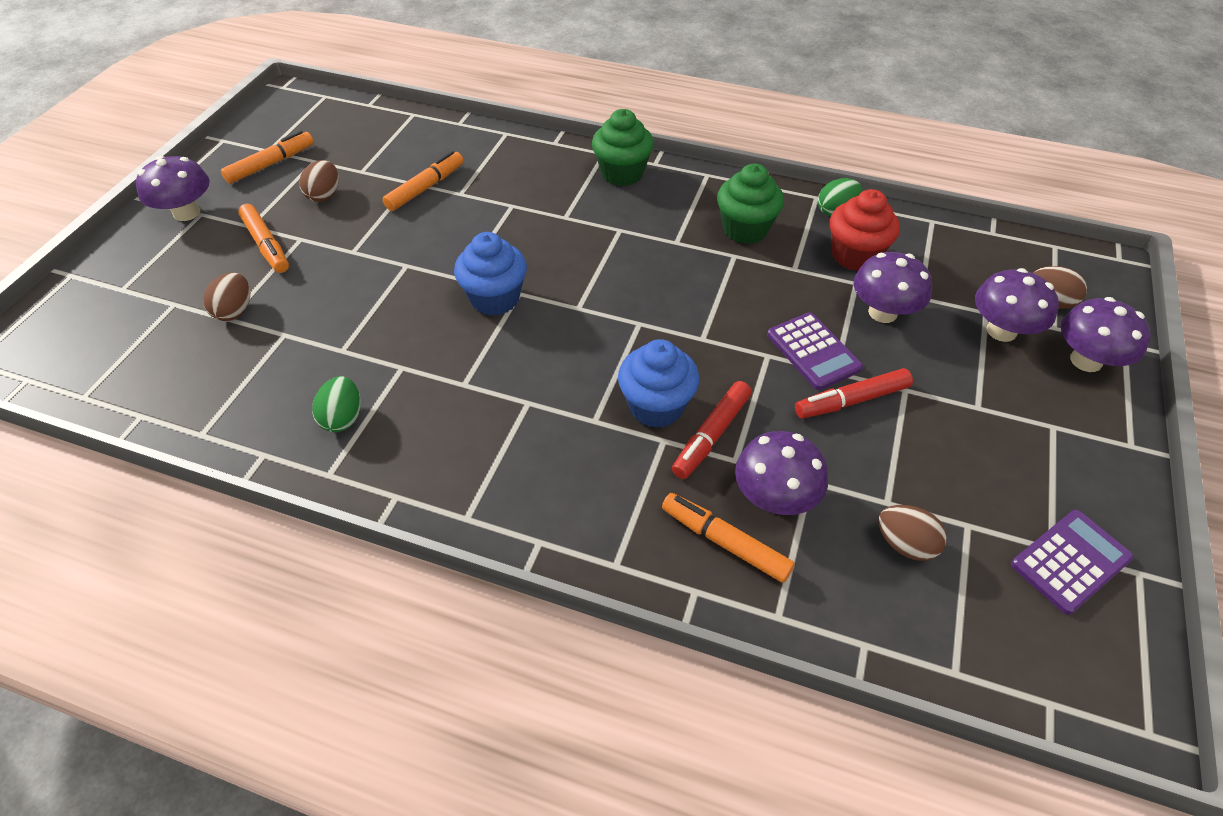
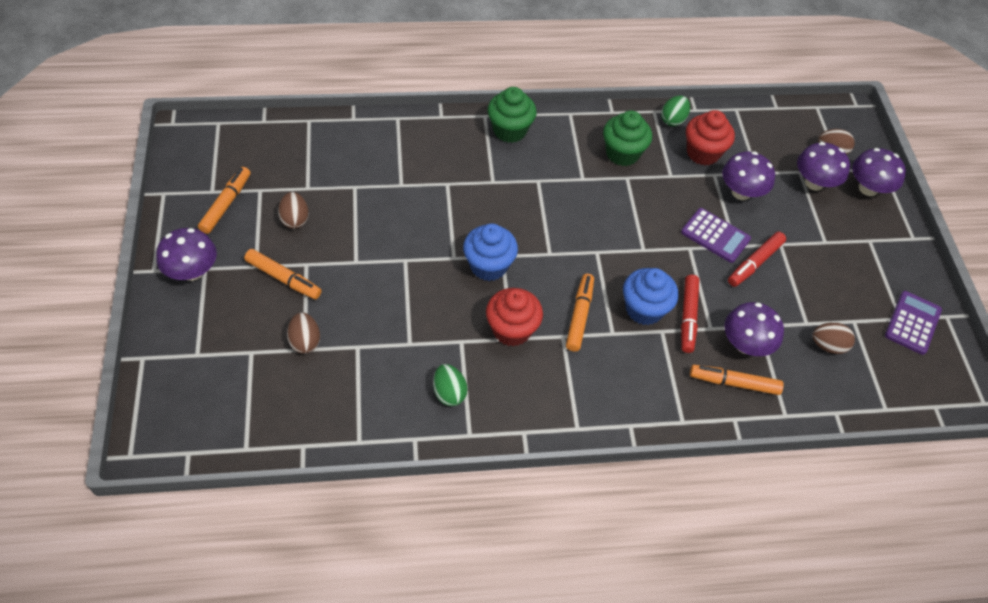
camera: 30 degrees left, 5 degrees up
(425, 188) = (370, 188): orange marker -> orange marker (579, 316)
(470, 374) = (511, 330): none -> red cupcake

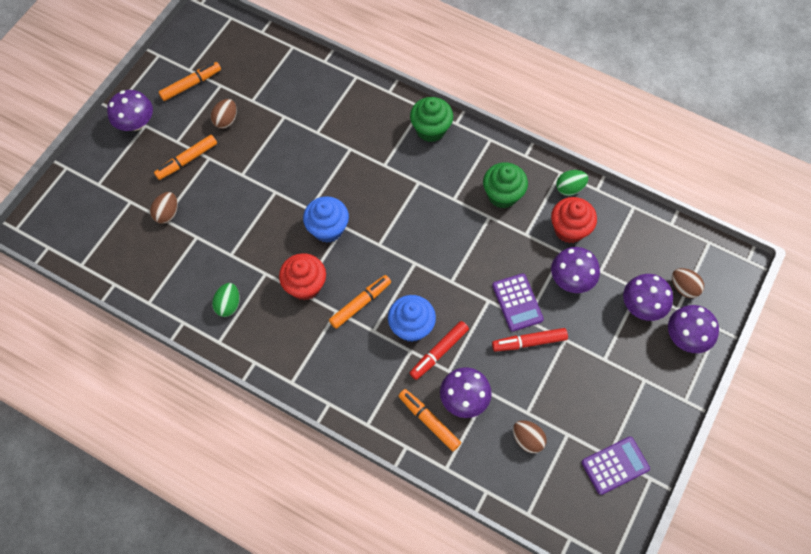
camera: 40 degrees right, 10 degrees up
(283, 278) = (187, 160): orange marker -> orange marker turned 75 degrees clockwise

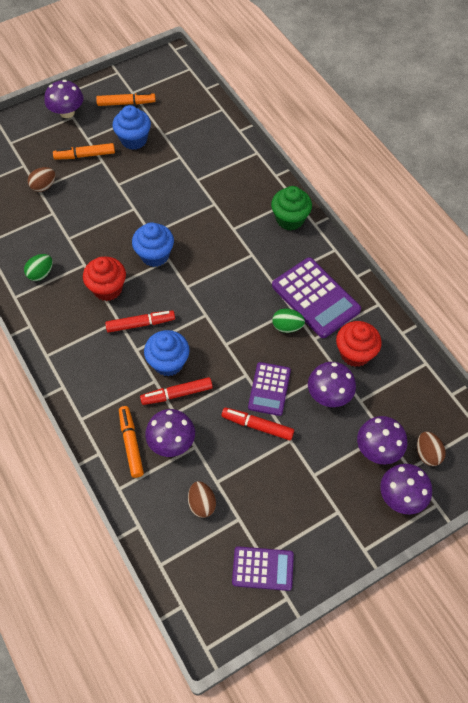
camera: 30 degrees right, 5 degrees down
(226, 120) = (134, 140): brown egg -> blue cupcake
(360, 303) = (140, 324): orange marker -> red marker
(502, 195) = (315, 298): green cupcake -> purple calculator
(569, 188) = (378, 320): green egg -> green egg (287, 327)

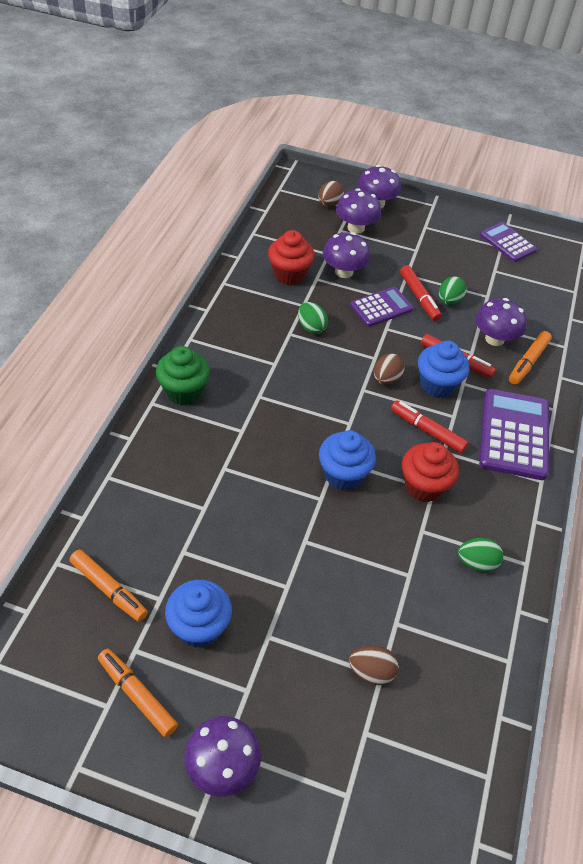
camera: 135 degrees left, 10 degrees down
(85, 155) = (278, 666): orange marker -> orange marker (109, 589)
(202, 504) = (512, 294): brown egg -> brown egg (386, 379)
(236, 446) = (449, 301): none -> green egg
(315, 298) = (260, 324): purple calculator -> purple calculator (514, 434)

